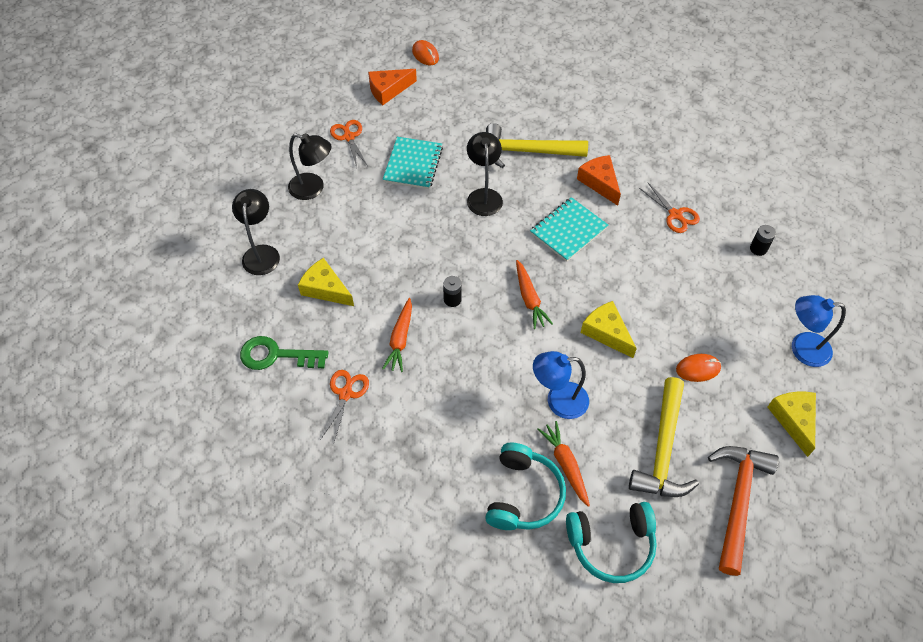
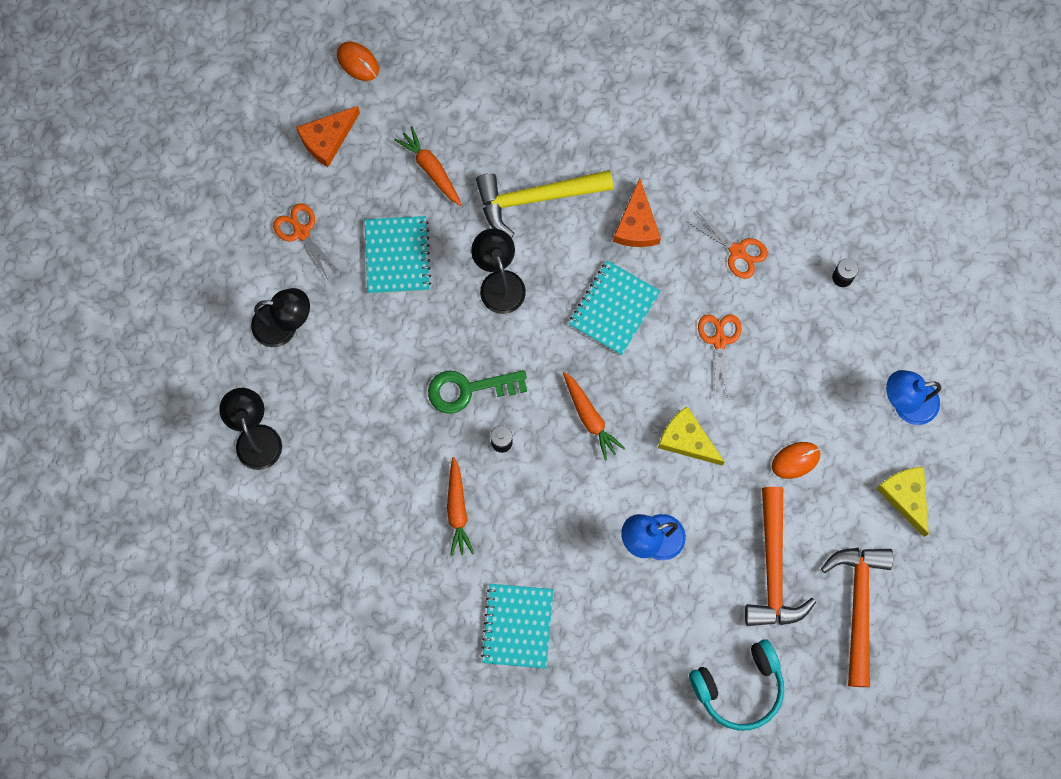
camera: 15 degrees left, 20 degrees up
(276, 355) = (324, 567): green key -> green key (468, 389)
(325, 289) = (350, 466): yellow cheese -> none
(345, 393) = (418, 593): orange scissors -> orange scissors (719, 340)
(422, 440) = (517, 626): none -> turquoise notebook
(523, 494) = (639, 658): turquoise headphones -> none
(565, 464) = (675, 613): orange carrot -> orange carrot (430, 169)
(599, 182) = (637, 225): orange cheese -> orange cheese turned 135 degrees counterclockwise
(663, 449) = (773, 568): yellow hammer -> orange hammer

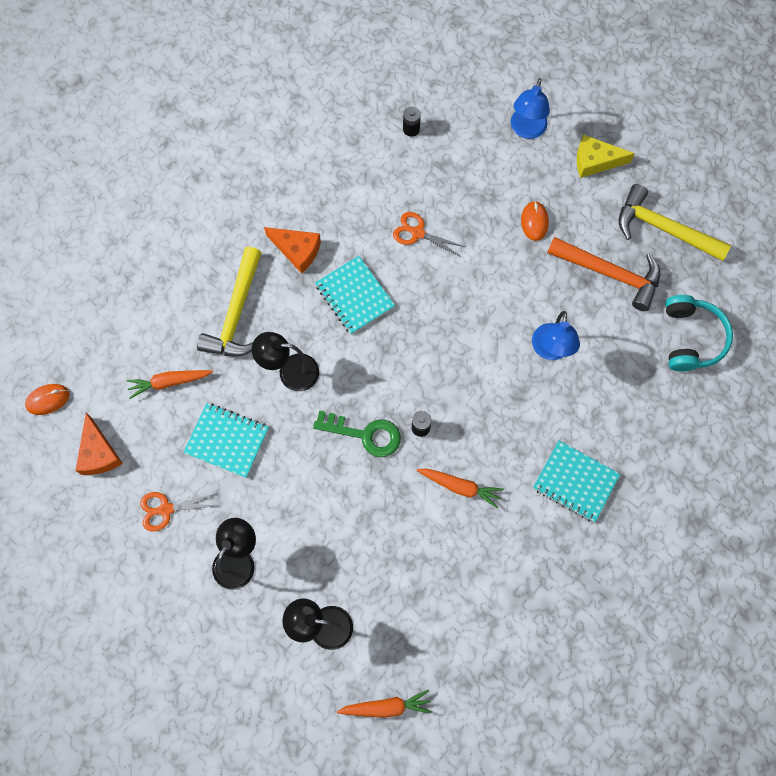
camera: 65 degrees left, 5 degrees down
(468, 389) = (365, 434): green key -> green key turned 90 degrees counterclockwise
(590, 418) = (433, 352): orange carrot -> orange carrot (386, 706)
(687, 440) = (483, 290): yellow cheese -> none
(738, 251) = (355, 189): orange scissors -> none
(858, 606) = (663, 228): orange hammer -> yellow hammer

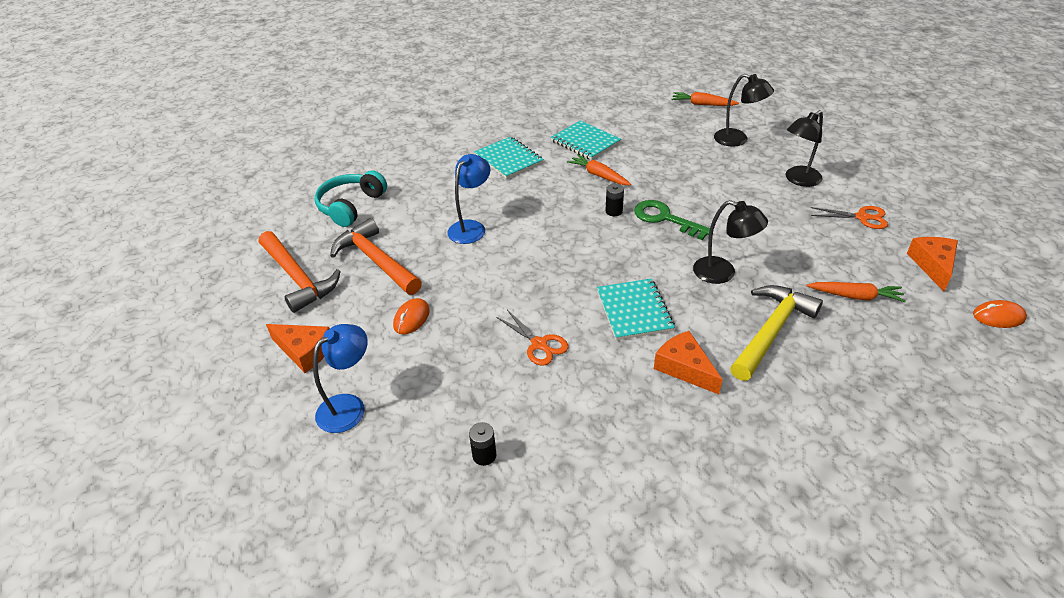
camera: 155 degrees left, 30 degrees down
(227, 441) = (798, 244): turquoise notebook -> turquoise notebook (585, 142)
(595, 161) = (304, 351): yellow cheese -> orange cheese
(663, 228) = (297, 278): yellow hammer -> orange hammer

